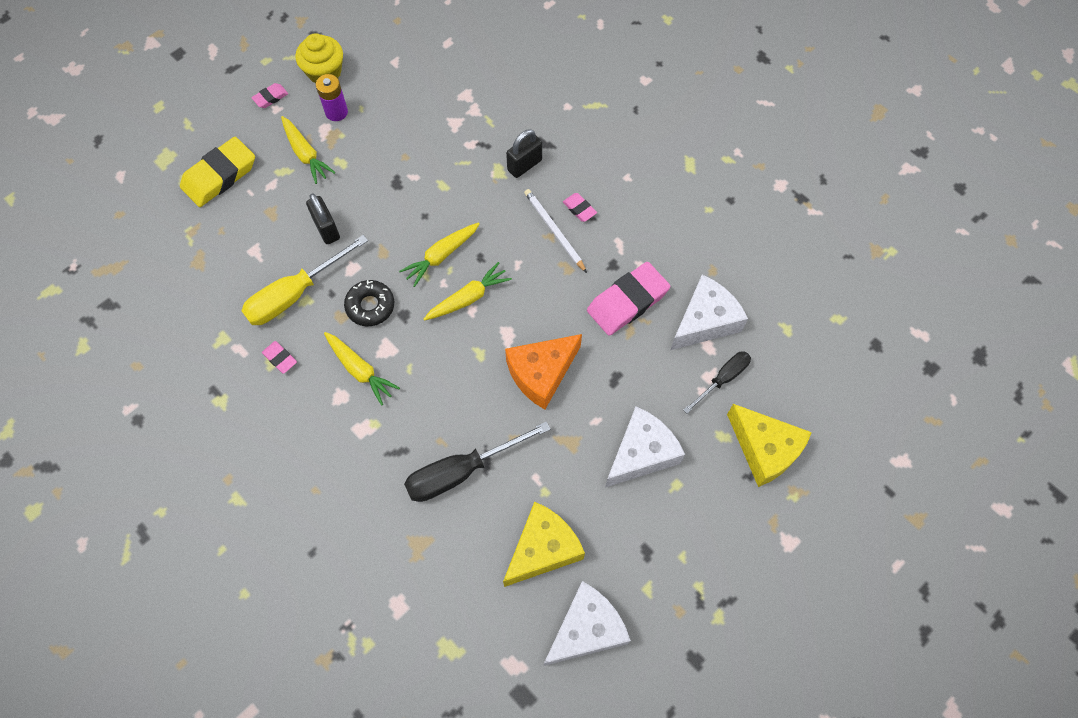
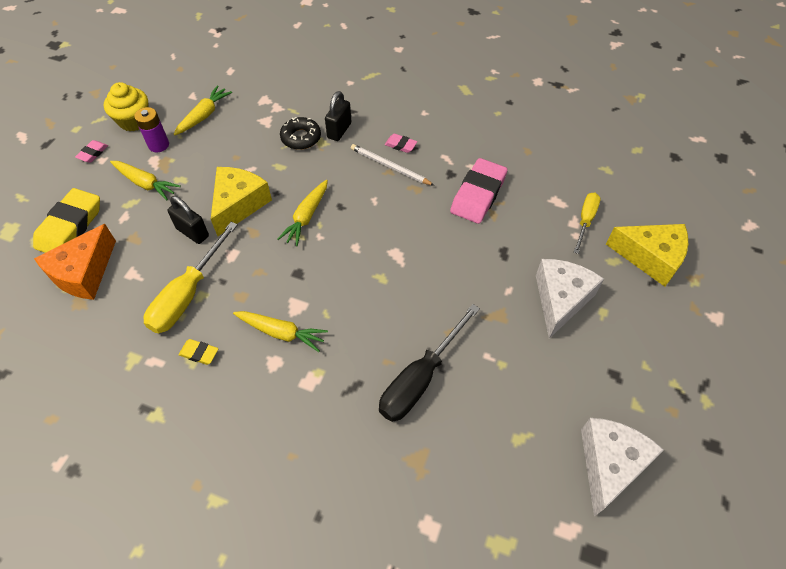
camera: 25 degrees left, 10 degrees down
(280, 358) = (199, 353): pink eraser -> yellow eraser
(370, 306) = (264, 278): black donut -> black donut (301, 138)
(468, 298) = (347, 239): yellow carrot -> yellow carrot (204, 116)
(541, 373) = (442, 272): orange cheese -> orange cheese (84, 273)
(543, 549) = (529, 412): yellow cheese -> yellow cheese (239, 205)
(705, 321) = (545, 186): white cheese -> none
(722, 379) = (585, 220): black screwdriver -> yellow screwdriver

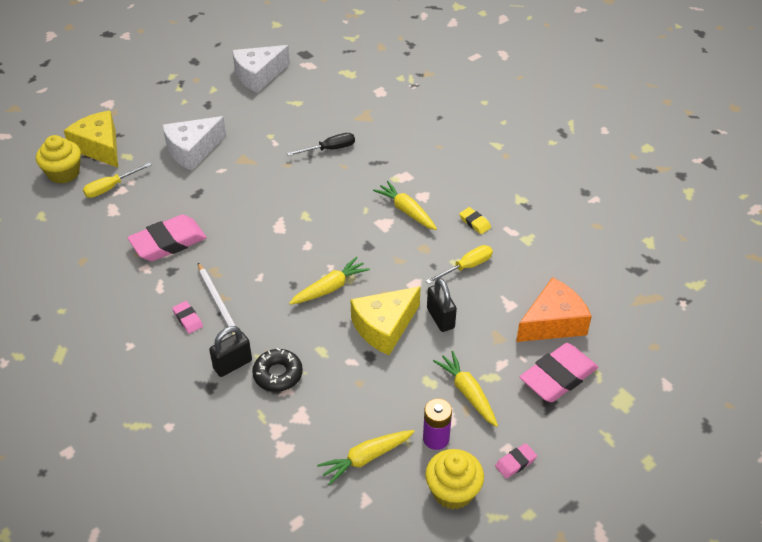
camera: 150 degrees left, 10 degrees down
(70, 226) = (558, 376): yellow eraser -> pink eraser
(188, 294) = (466, 267): yellow screwdriver -> yellow screwdriver, size x0.60
(420, 379) = (329, 149): black screwdriver -> black screwdriver, size x0.60
(643, 214) = (63, 173): none -> yellow cupcake

